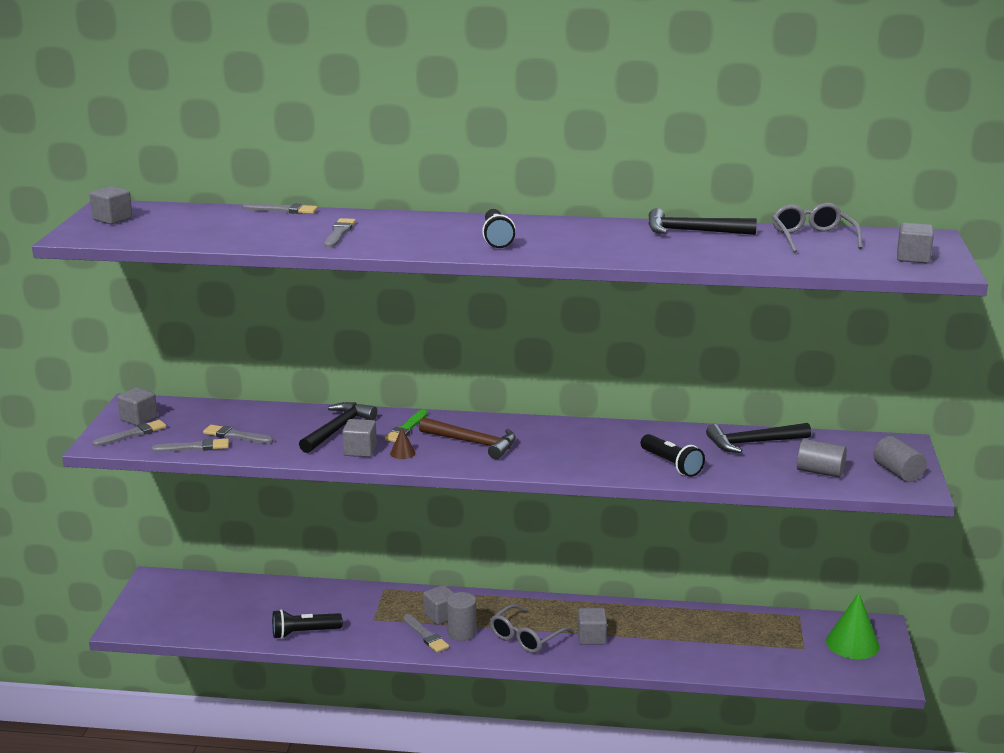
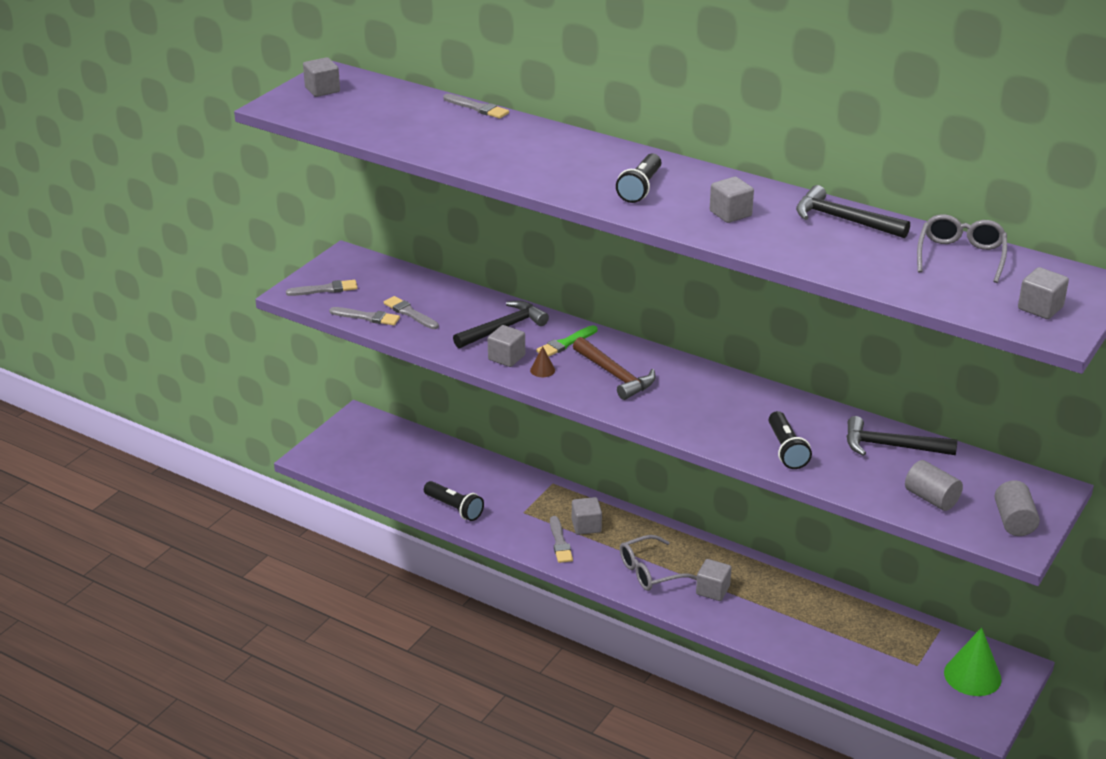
camera: 25 degrees right, 10 degrees up
(139, 419) = (340, 273): grey cube -> grey cube (730, 213)
(304, 633) = (454, 508): black flashlight -> black flashlight turned 150 degrees counterclockwise
(339, 233) = (502, 150): grey brush -> none
(461, 632) = (594, 549): grey cylinder -> none

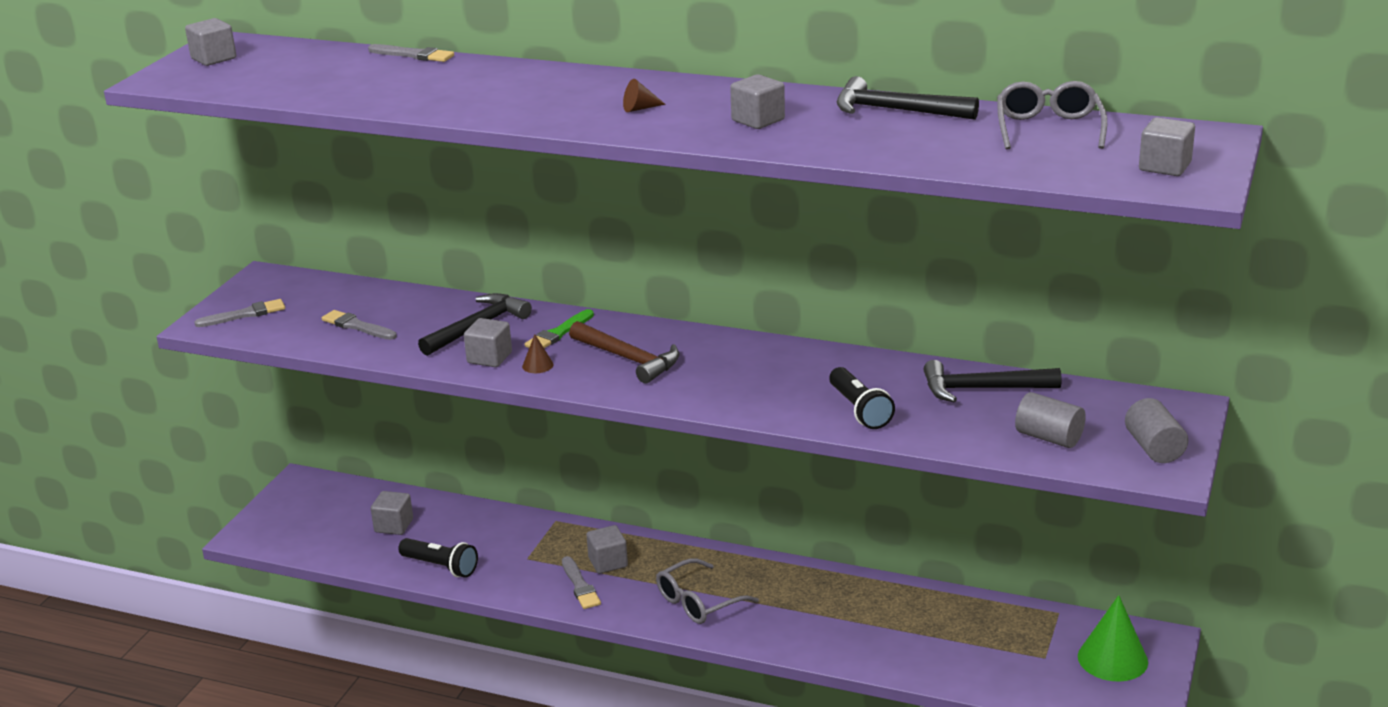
camera: 10 degrees left, 5 degrees down
(367, 317) = (304, 337): grey brush -> none
(640, 188) = (639, 108): black flashlight -> brown cone
(712, 590) = (779, 611): grey cube -> grey cube (394, 525)

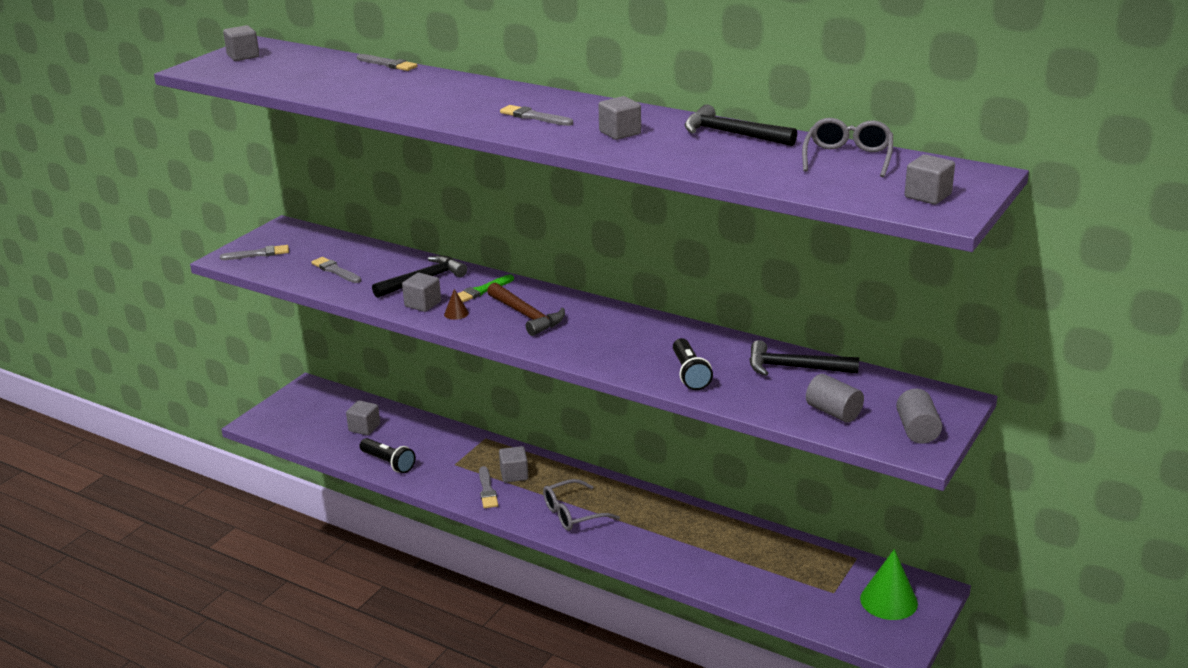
camera: 10 degrees right, 0 degrees up
(639, 108) = (534, 117): brown cone -> grey brush

